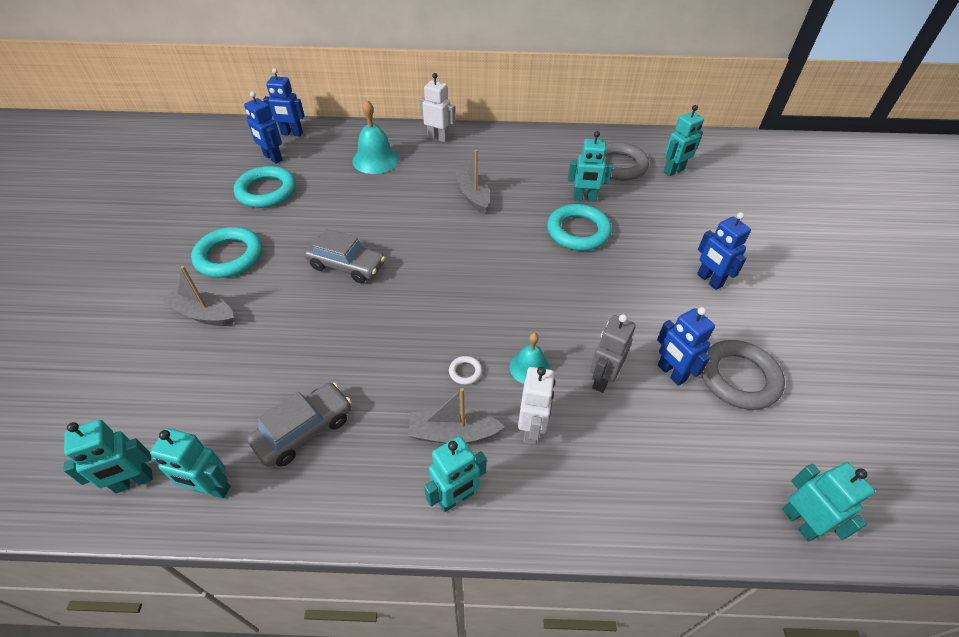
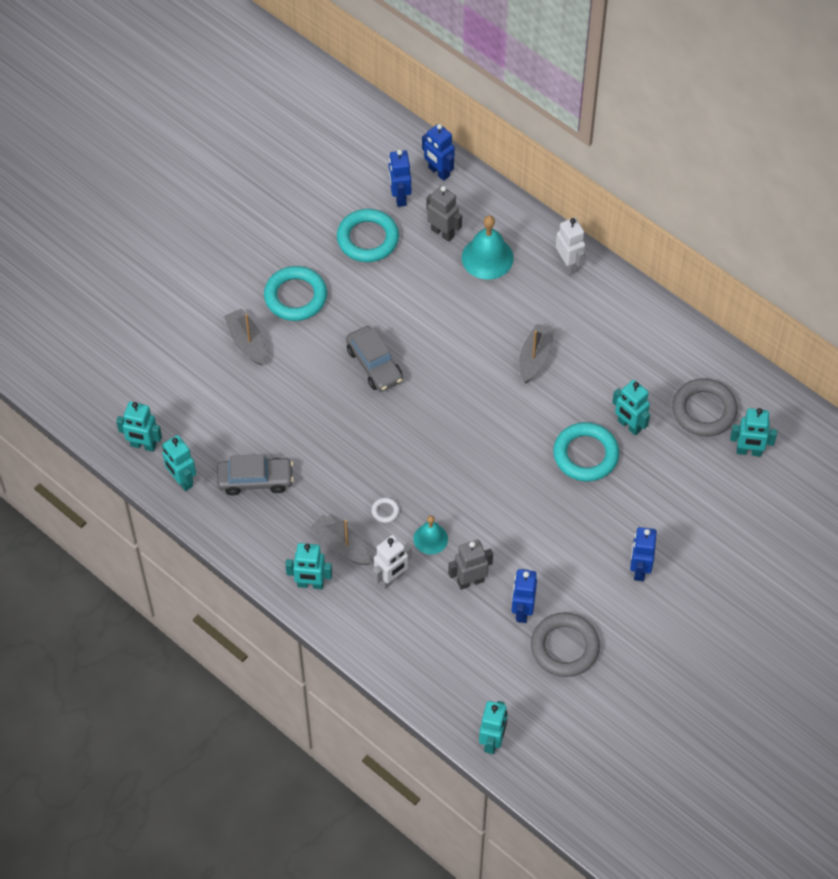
camera: 40 degrees right, 10 degrees up
(327, 162) = (442, 233): none -> grey robot

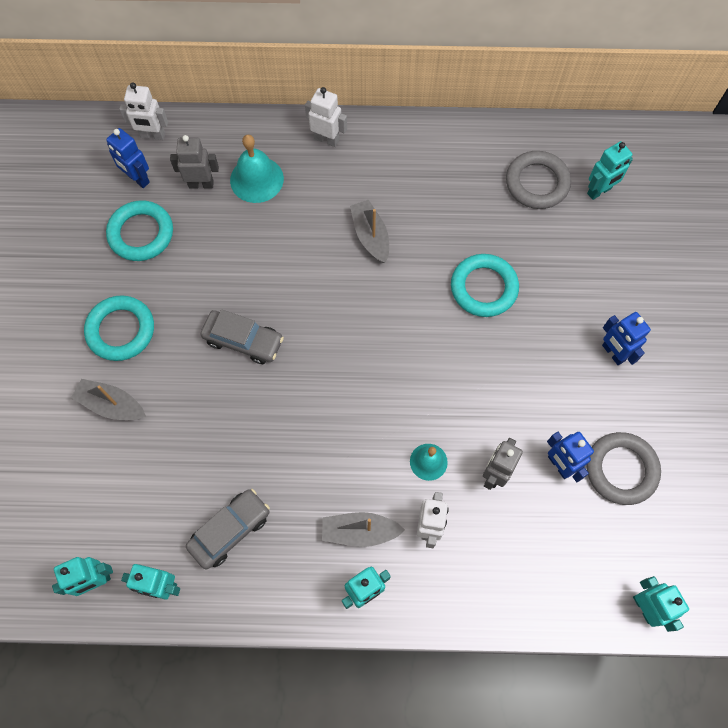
camera: 40 degrees left, 10 degrees up
(385, 511) = (369, 467): white ring -> none
(438, 172) = (152, 135): blue robot -> white robot
(629, 425) = (494, 238): turquoise robot -> none

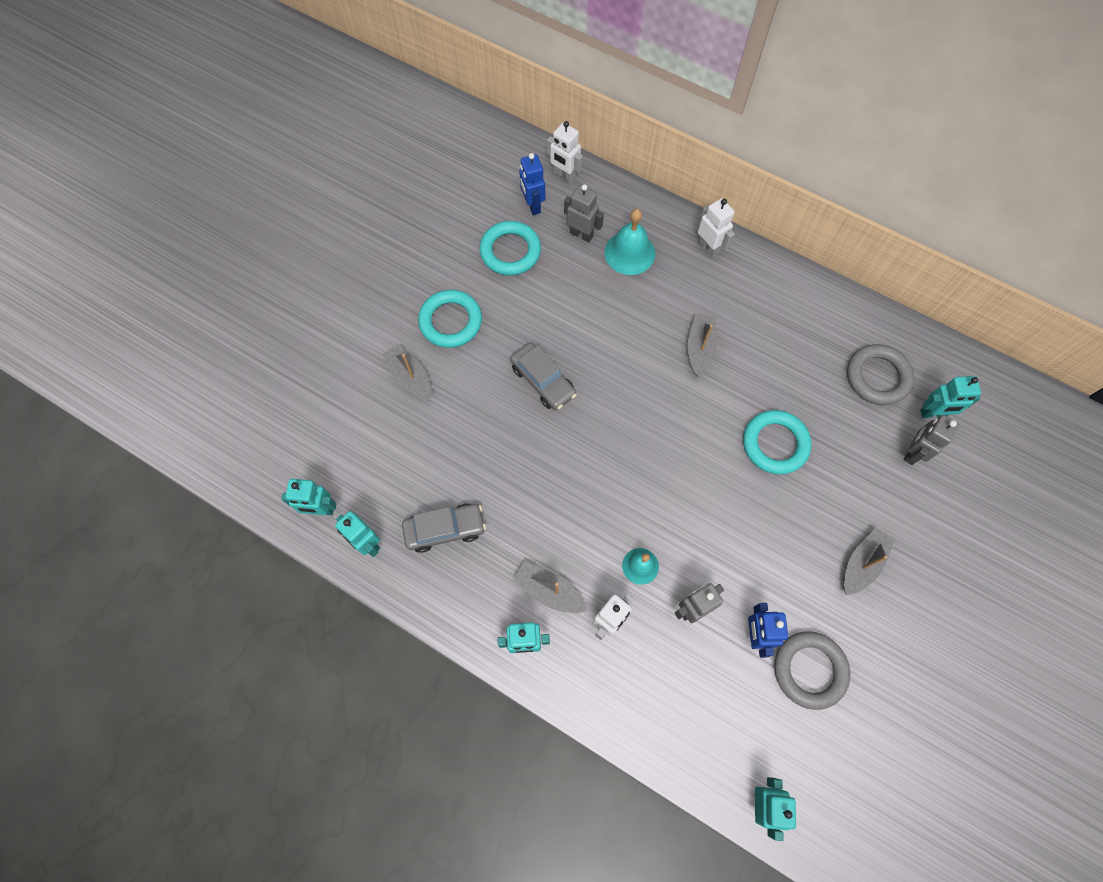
camera: 30 degrees right, 0 degrees up
(601, 234) = (912, 452): none -> grey robot
(613, 353) = (862, 563): blue robot -> grey boat

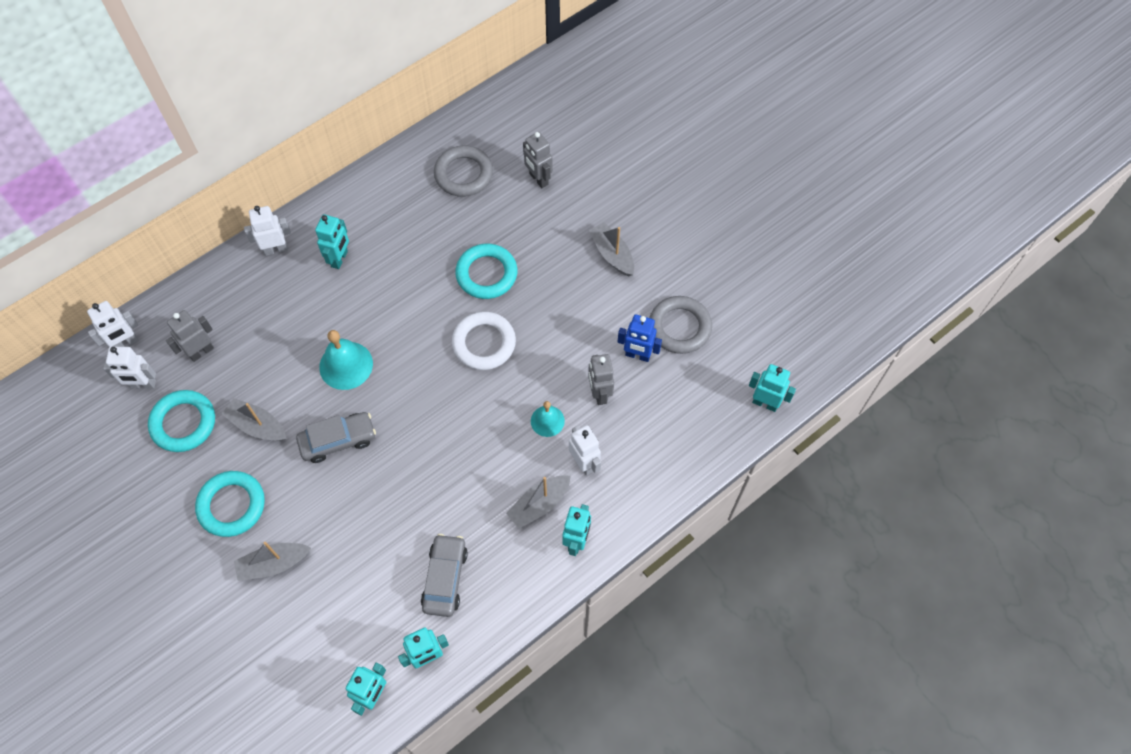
camera: 70 degrees left, 5 degrees down
(532, 205) = (143, 384): blue robot -> white robot
(629, 253) = (244, 317): turquoise bell -> turquoise bell (346, 365)
(697, 471) = (484, 343): none -> white ring
(700, 348) = (371, 296): grey boat -> grey boat (257, 425)
(933, 413) = (513, 150): turquoise robot -> turquoise robot (340, 259)

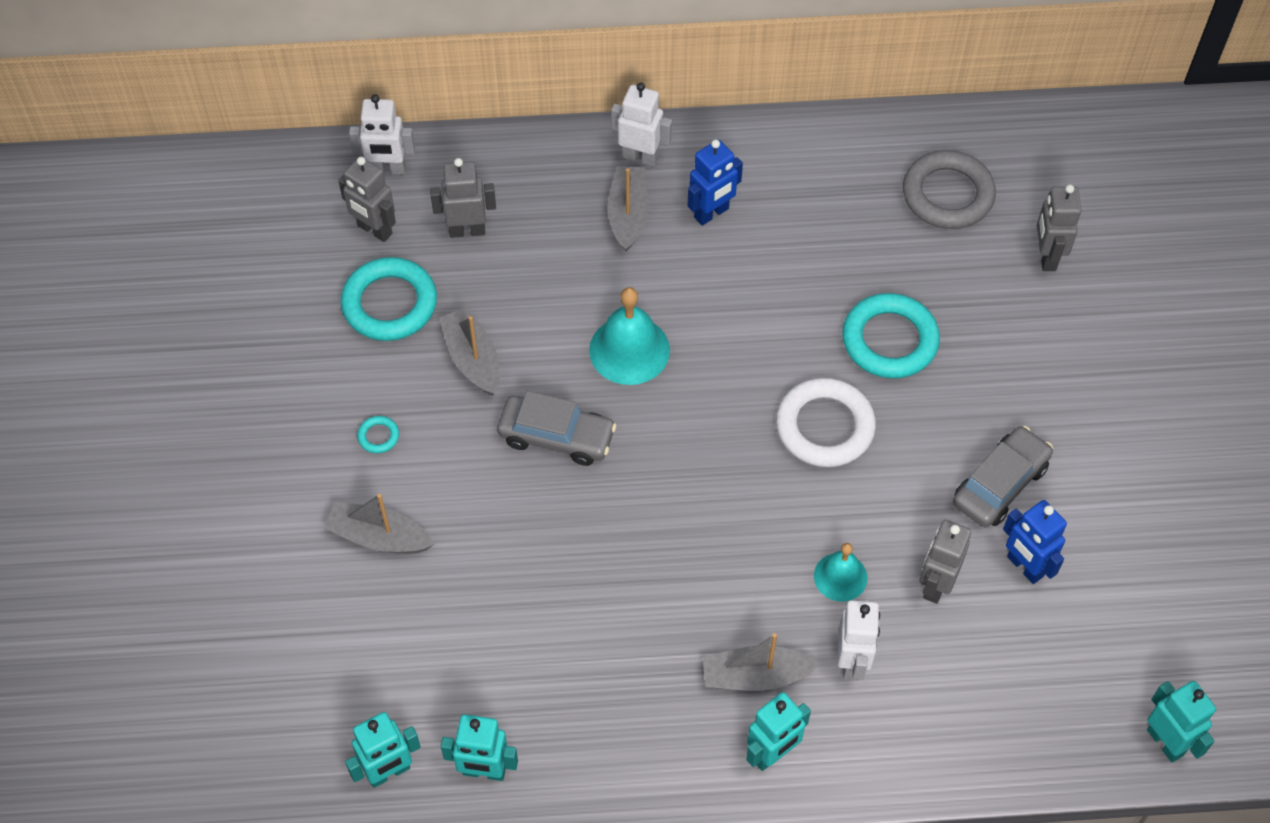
camera: 35 degrees right, 5 degrees down
(143, 384) = (374, 230): white robot -> grey robot
(232, 505) = (378, 436): turquoise ring -> turquoise ring, size x0.42
(340, 259) = (711, 213): turquoise robot -> blue robot
(445, 578) = (571, 690): grey car -> grey car (1000, 484)
(612, 254) = (1082, 413): grey boat -> grey boat (628, 214)
(679, 327) = (1111, 565): grey ring -> none

